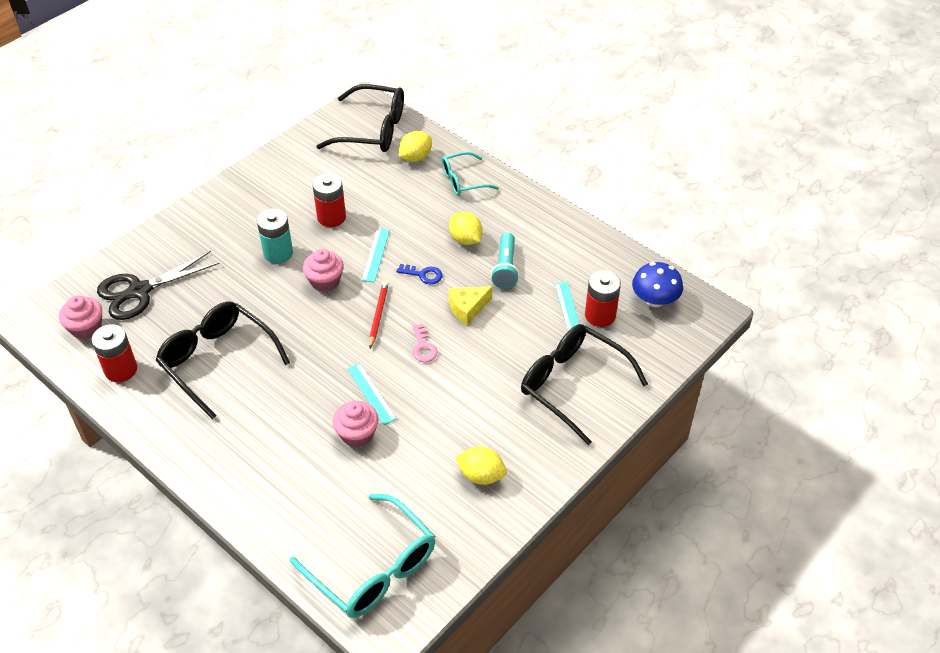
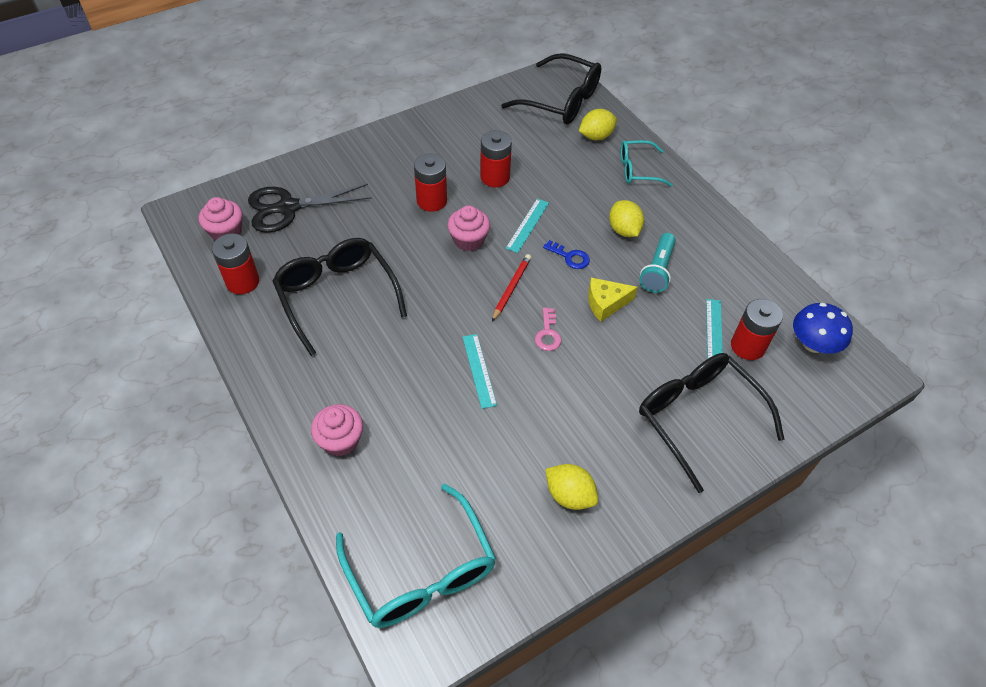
camera: 15 degrees right, 5 degrees up
(278, 253) = (432, 201): turquoise battery -> red battery
(357, 434) = (451, 411): pink cupcake -> pink cupcake (340, 440)

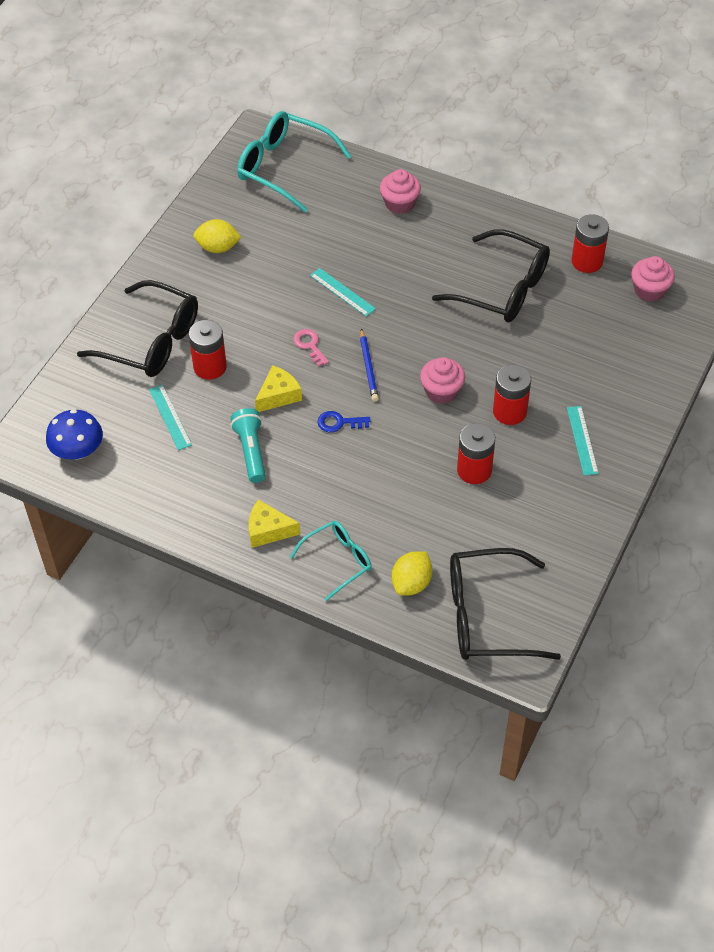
camera: 150 degrees right, 0 degrees up
(288, 208) = (626, 337): black scissors -> none
(511, 288) = (368, 367): red pencil -> blue pencil
(527, 225) = (401, 434): turquoise ruler -> turquoise ruler (582, 440)
(624, 230) = (307, 477): yellow lemon -> none
(677, 210) = (268, 530): none -> yellow cheese
(747, 346) = (135, 419): red battery -> red battery (210, 367)

